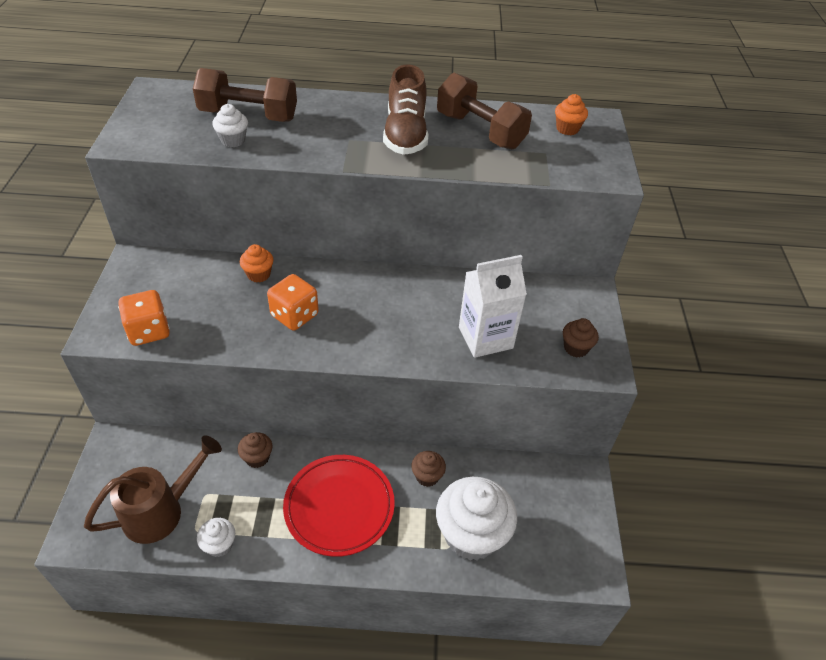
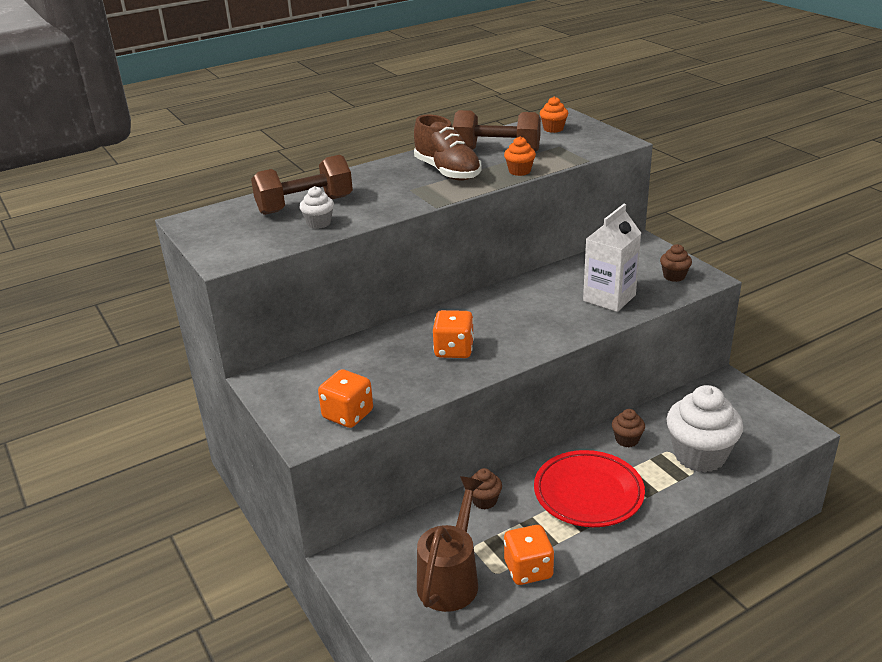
camera: 30 degrees left, 15 degrees down
(219, 545) = (528, 569): white cupcake -> orange dice
(258, 274) = (387, 340): orange cupcake -> orange cupcake (519, 171)

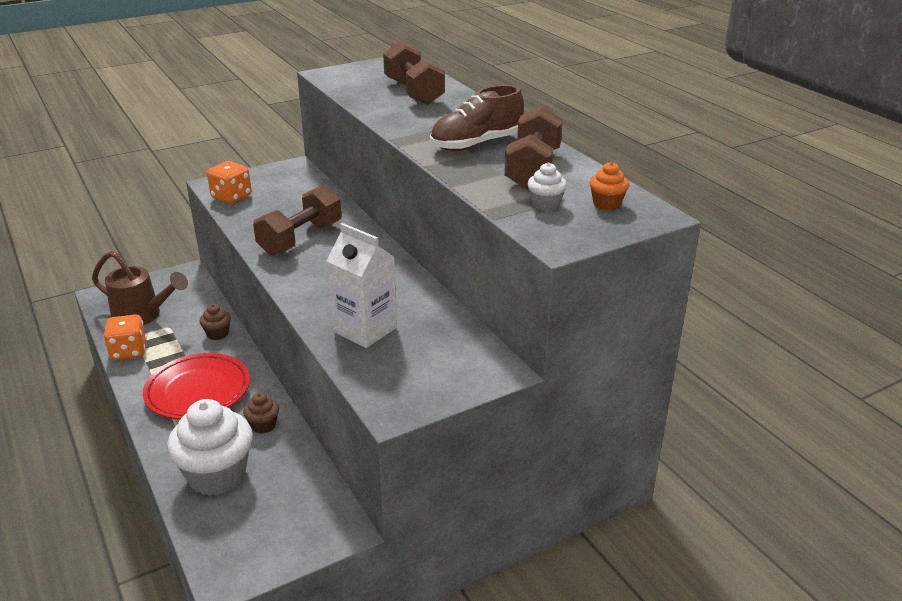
camera: 90 degrees right, 0 degrees up
(319, 223) = (374, 98): white cupcake -> white cupcake (545, 205)
(454, 350) = (300, 239): orange dice -> brown dumbbell
(519, 171) = (468, 178): orange cupcake -> none
(674, 276) = (403, 384): brown cupcake -> none

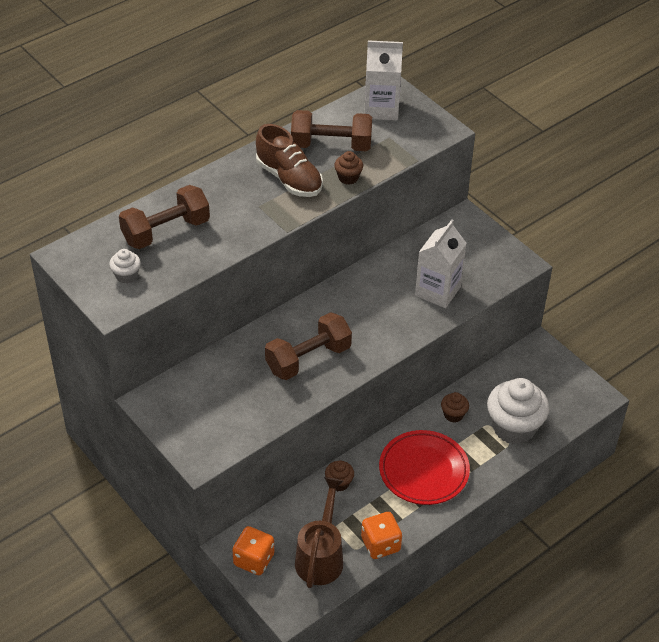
camera: 100 degrees left, 15 degrees up
(231, 197) = (230, 434): orange dice -> orange dice (254, 560)
(300, 239) = (308, 359): brown dumbbell -> brown dumbbell turned 60 degrees counterclockwise
(469, 174) = (348, 178): none -> brown cupcake
(545, 205) = (390, 137): white cupcake -> white cupcake (126, 276)
(607, 204) = (381, 109): orange cupcake -> white carton

